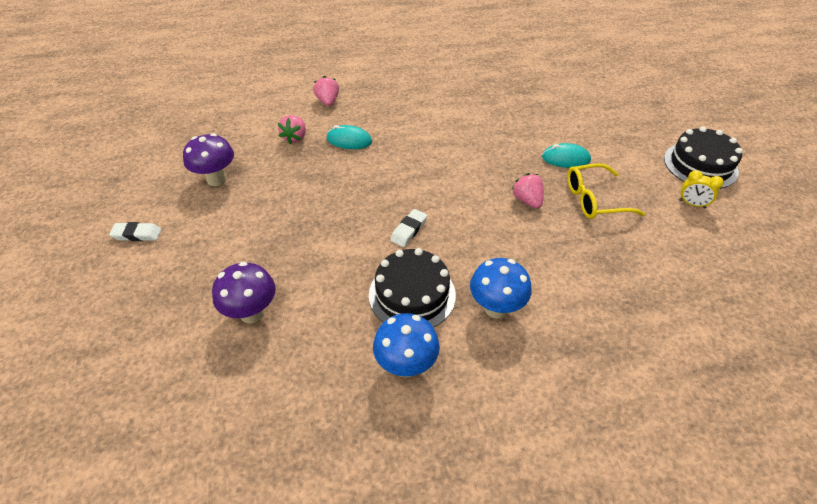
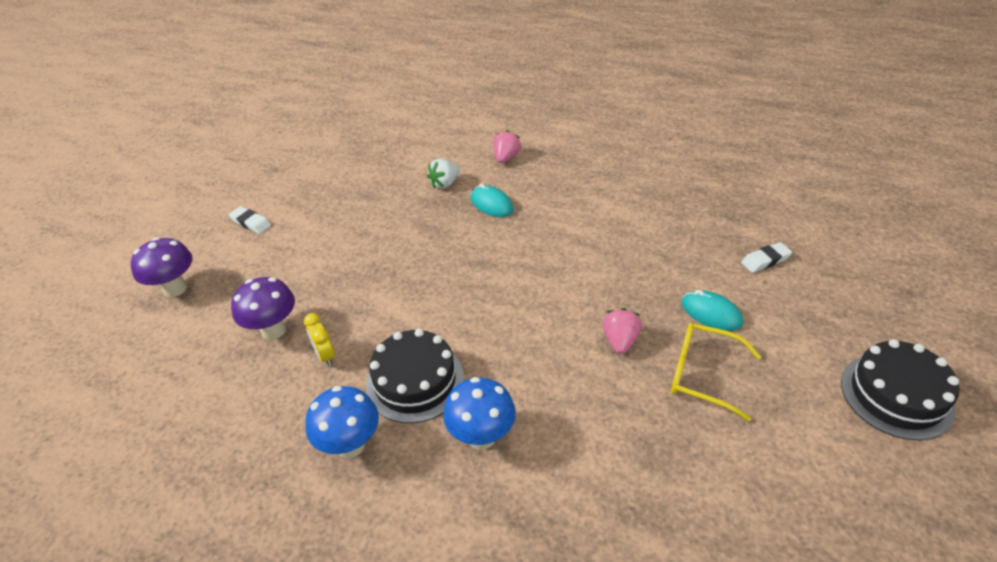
camera: 35 degrees right, 5 degrees down
(216, 179) = (347, 198): purple mushroom -> purple mushroom (175, 289)
(295, 138) = (445, 184): pink strawberry -> white strawberry
(409, 230) = (468, 317): white eraser -> white eraser (765, 260)
(692, 204) = (833, 438): yellow clock -> yellow clock (325, 355)

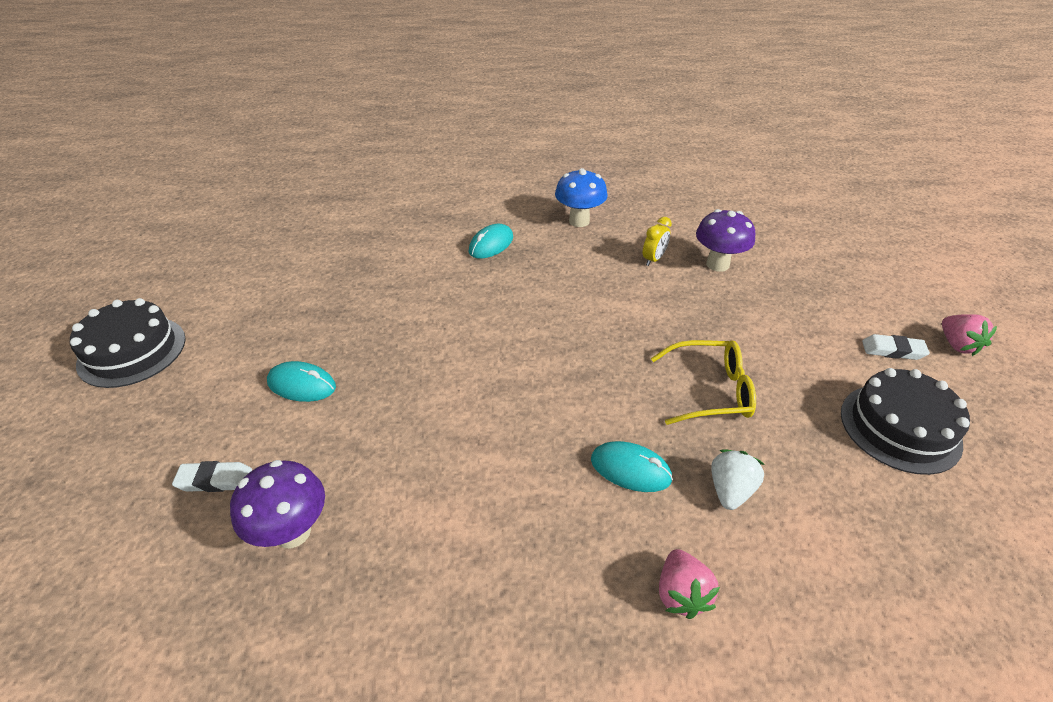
camera: 155 degrees right, 0 degrees up
(175, 289) = (849, 271): purple mushroom -> purple mushroom (293, 532)
(325, 355) = (653, 259): yellow clock -> yellow clock turned 90 degrees clockwise
(415, 381) = (565, 261): black cake -> black cake (899, 427)
(481, 437) = (491, 244): blue mushroom -> turquoise mouse
(620, 341) = (399, 333): pink strawberry -> pink strawberry (957, 345)
(703, 375) = (316, 324): yellow glasses -> yellow glasses (710, 391)
(765, 260) = (215, 480): white eraser -> white eraser turned 45 degrees clockwise

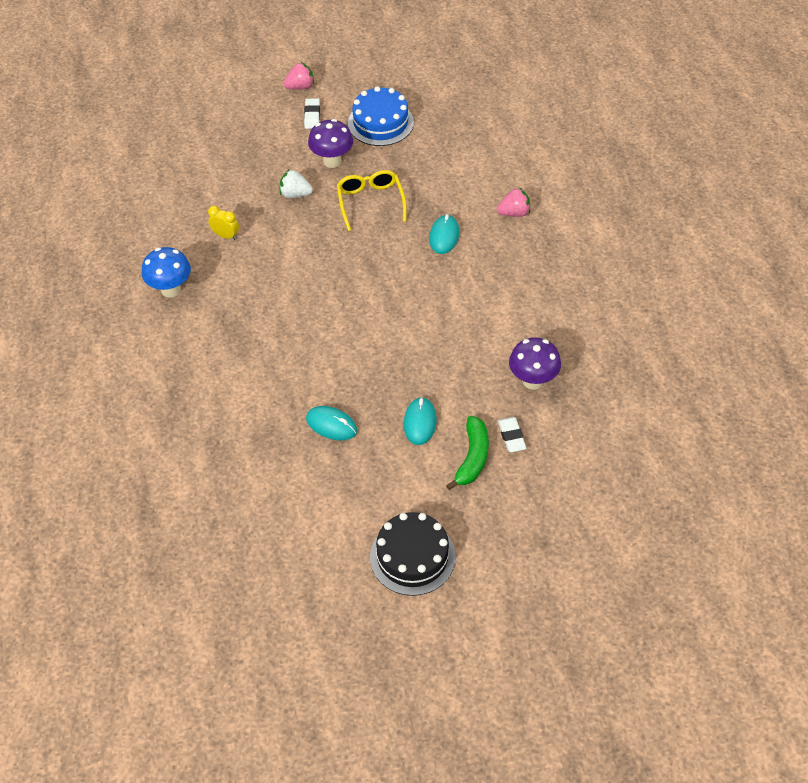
camera: 100 degrees left, 10 degrees up
(214, 428) = (472, 457): none -> green banana
(491, 244) = (219, 347): turquoise mouse -> turquoise mouse (331, 425)
(717, 264) = (227, 197): purple mushroom -> purple mushroom (332, 161)
(730, 490) = (446, 194): white strawberry -> white strawberry (295, 194)
(899, 427) = (380, 123): black cake -> blue cake

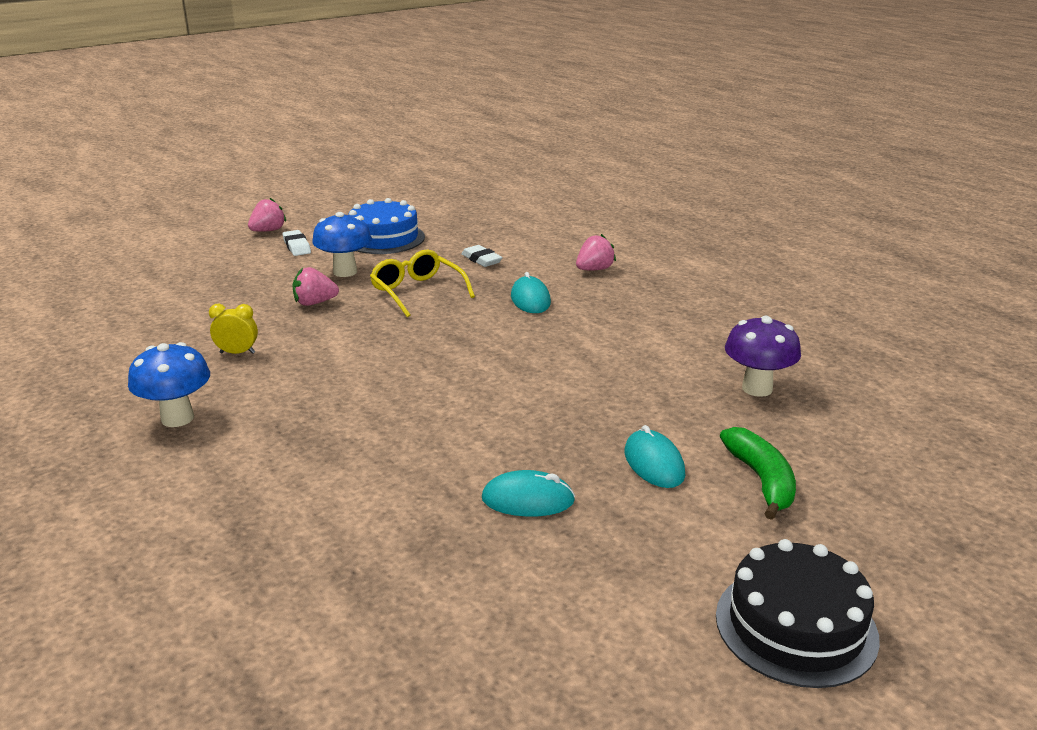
camera: 25 degrees left, 25 degrees down
(295, 194) = (314, 303): white strawberry -> pink strawberry
(332, 161) = (345, 272): purple mushroom -> blue mushroom
(511, 436) = (788, 445): white eraser -> white eraser (481, 260)

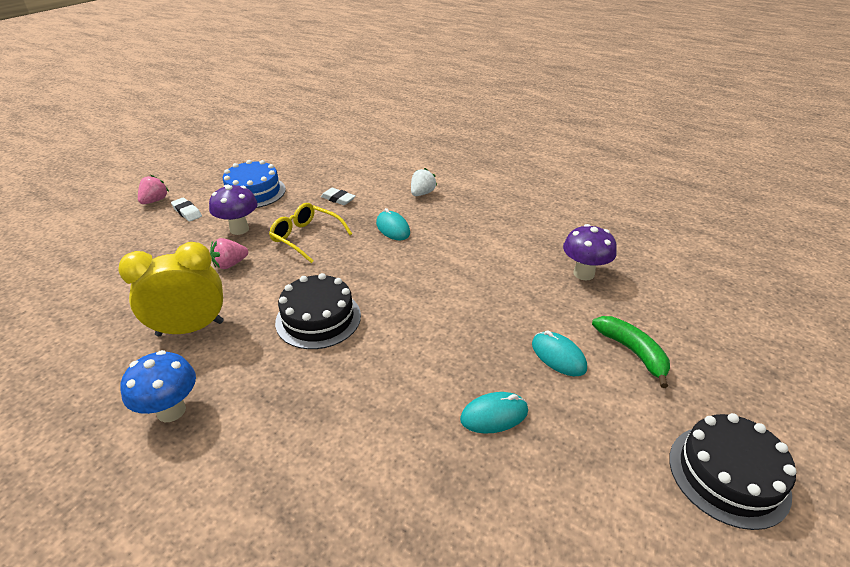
camera: 20 degrees left, 10 degrees up
(237, 353) = (190, 328): yellow clock -> yellow clock, size x2.18
(345, 272) = (239, 229): blue mushroom -> purple mushroom
(381, 370) = (318, 318): none -> black cake
(594, 269) = (422, 193): pink strawberry -> white strawberry

